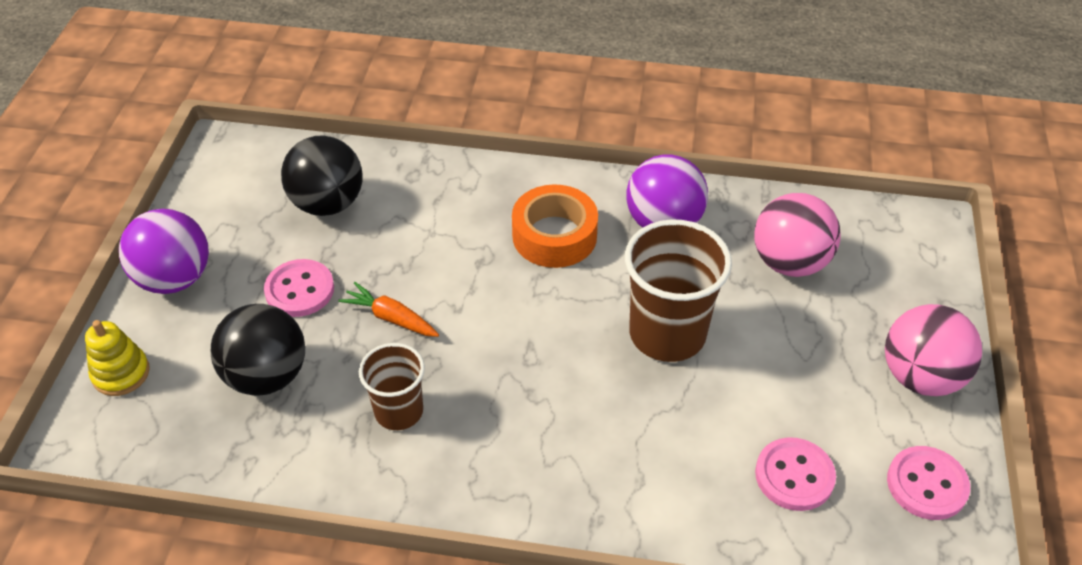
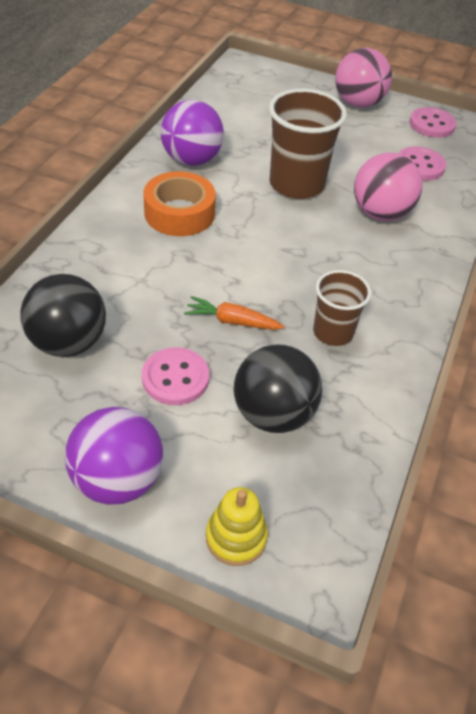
camera: 80 degrees left, 0 degrees up
(391, 318) = (232, 321): orange carrot -> orange carrot turned 60 degrees clockwise
(789, 262) = (252, 120): pink ball -> pink ball (380, 213)

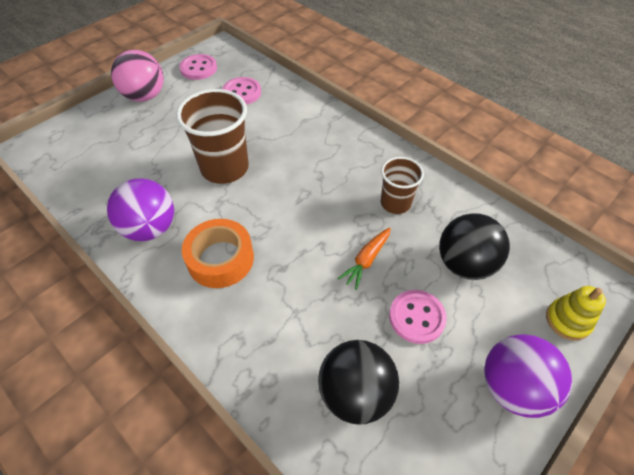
camera: 65 degrees left, 5 degrees up
(380, 213) = (284, 133): pink ball -> none

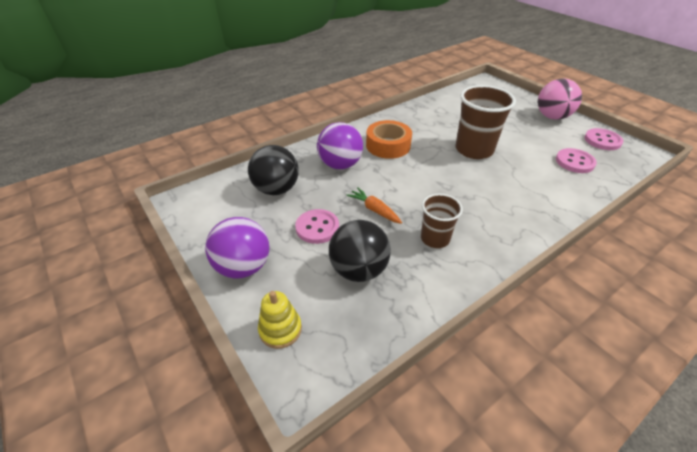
camera: 100 degrees right, 10 degrees down
(150, 228) = (416, 121): purple ball -> purple ball (340, 165)

